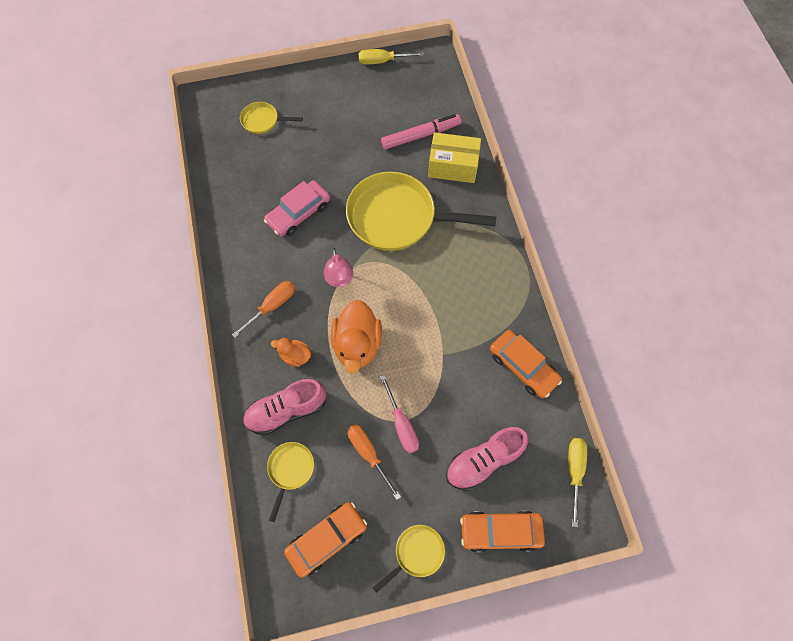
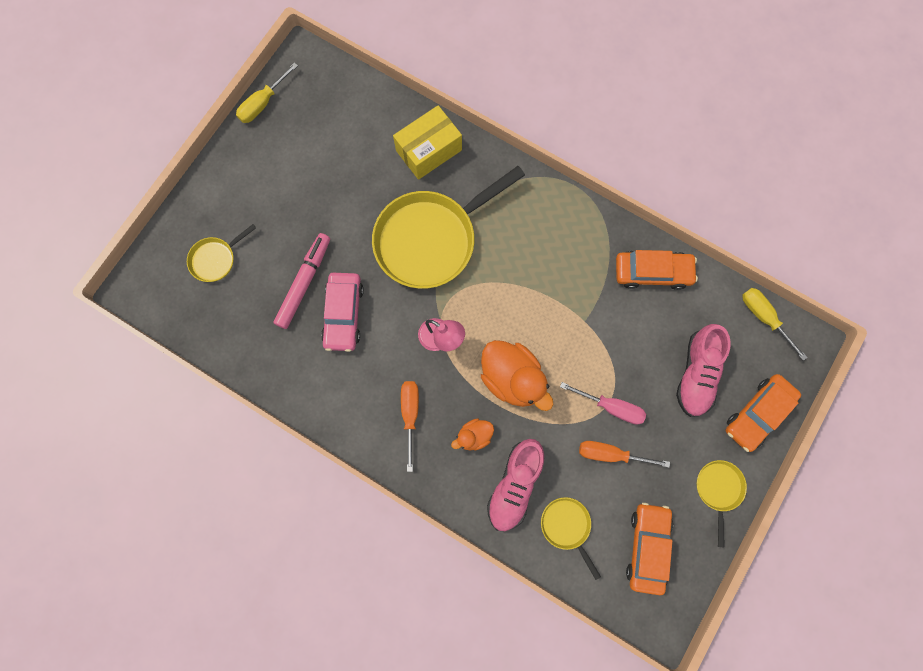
camera: 45 degrees left, 10 degrees up
(420, 135) = (372, 146): pink marker -> pink marker (304, 283)

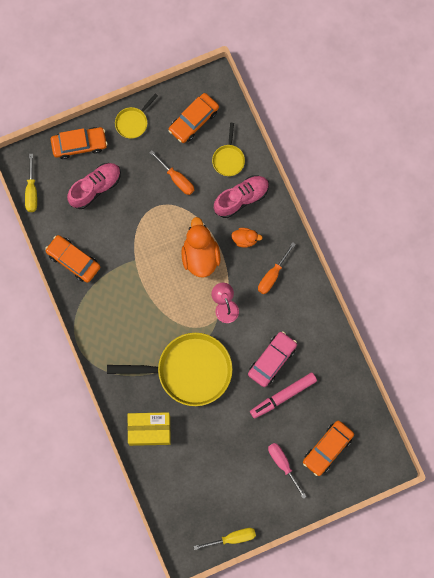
camera: 145 degrees left, 0 degrees up
(216, 259) = (327, 448): yellow pan -> orange car
(610, 407) = (157, 203): pink screwdriver -> pink screwdriver (283, 464)

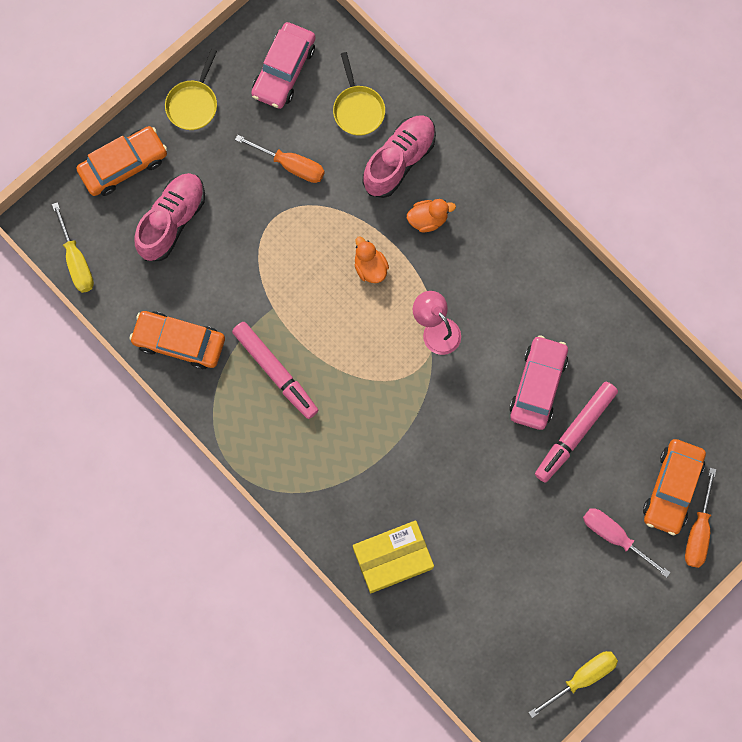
camera: 20 degrees left, 0 degrees up
(122, 297) = (275, 372): none -> pink marker
(189, 371) = (418, 446): yellow pan -> none
(193, 120) = (284, 70): orange car -> pink car
(200, 256) = (370, 267): orange duck -> orange duck, size x0.52
(272, 275) = (489, 258): orange screwdriver -> orange screwdriver (698, 530)

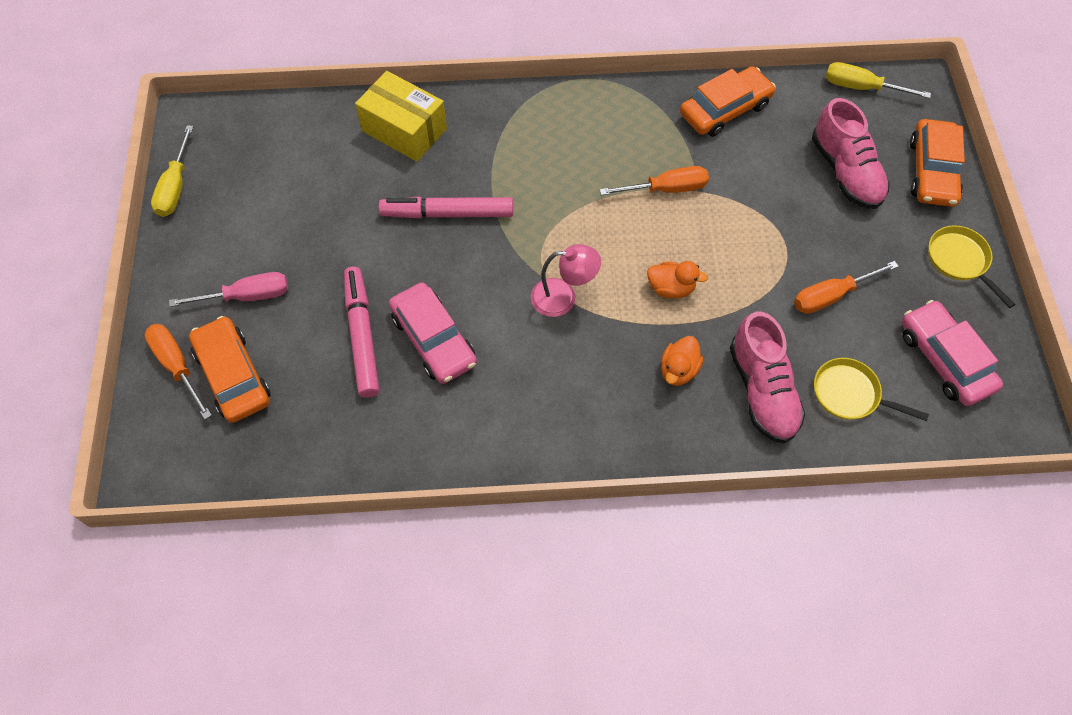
camera: 130 degrees right, 15 degrees down
(275, 372) = (637, 156): pink marker -> pink marker (447, 214)
(289, 330) = (666, 189): none -> orange screwdriver
(392, 558) = (404, 130): yellow box -> yellow box turned 75 degrees counterclockwise

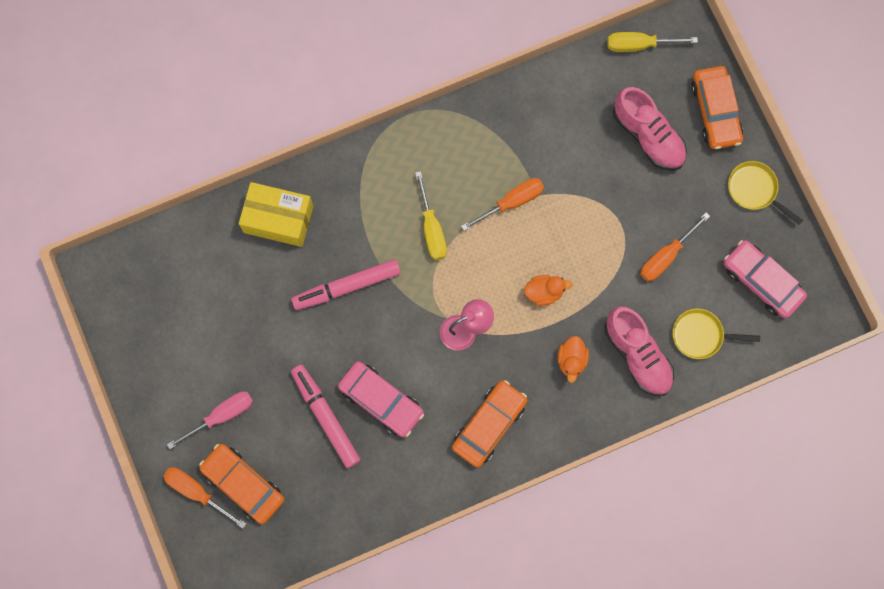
camera: 20 degrees left, 15 degrees up
(176, 187) = (115, 340): yellow screwdriver -> yellow screwdriver (431, 228)
(725, 109) = (534, 106): orange car -> orange car (489, 425)

